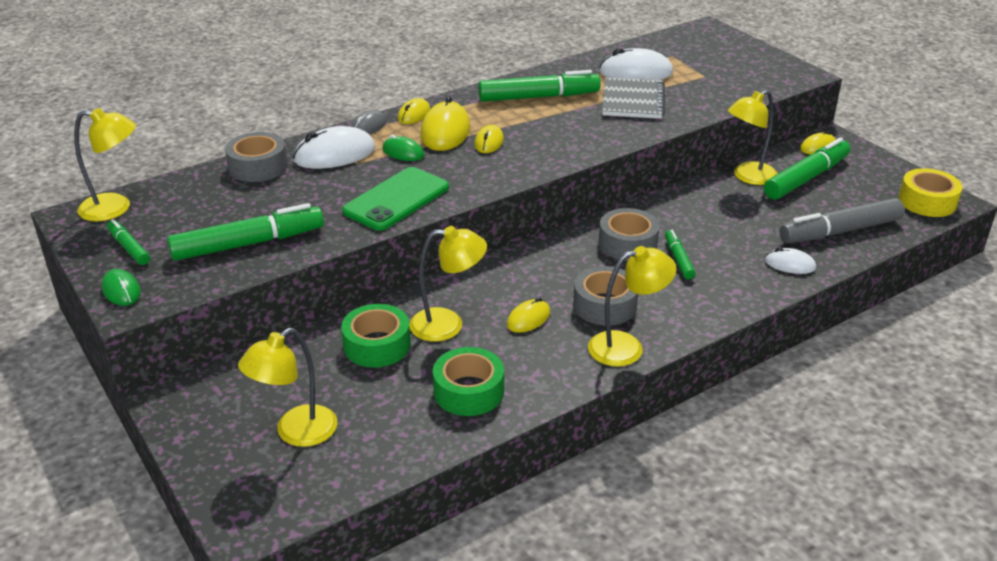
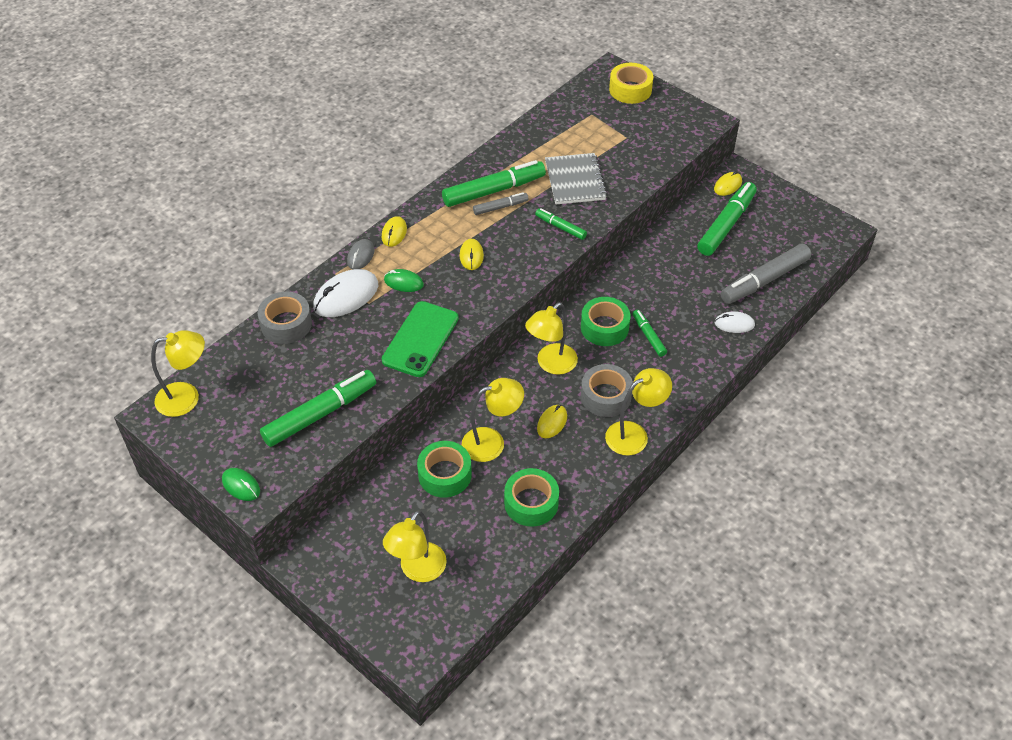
camera: 15 degrees left, 15 degrees up
(129, 248) = (222, 439): green marker -> green marker (560, 227)
(445, 131) = (429, 250): yellow mouse -> none
(540, 110) = (500, 207): none -> grey marker
(627, 244) = (604, 327): grey tape -> green tape
(636, 72) = (567, 143): white mouse -> none
(748, 177) = (679, 232): yellow lamp -> yellow lamp (551, 364)
(927, 201) = (824, 234): yellow tape -> yellow tape (630, 90)

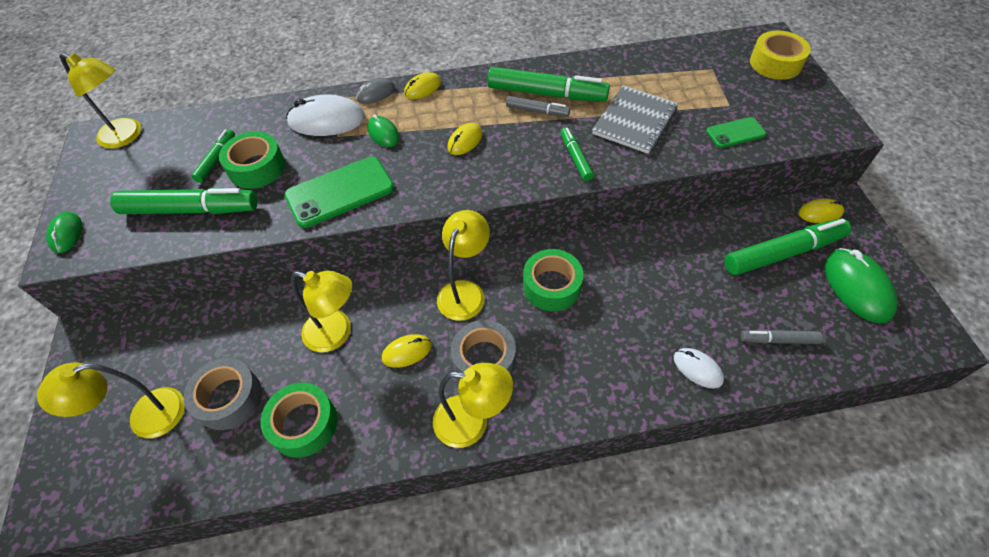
camera: 40 degrees right, 5 degrees up
(286, 324) = (259, 118): grey tape -> grey tape (229, 398)
(445, 475) = (266, 337): green tape -> green tape (257, 167)
(551, 364) = (465, 291): yellow lamp -> yellow lamp turned 120 degrees clockwise
(647, 156) = (735, 133): none -> green phone
(648, 336) = (588, 323): green marker -> green marker (216, 159)
(764, 280) = (778, 340): grey marker -> grey marker, size x0.52
(783, 223) = (857, 287): none -> green mouse

